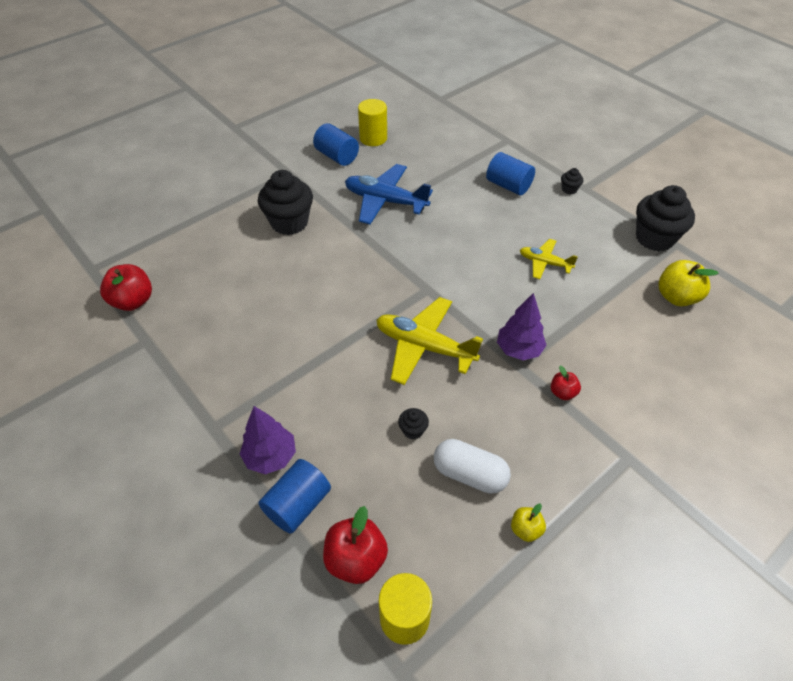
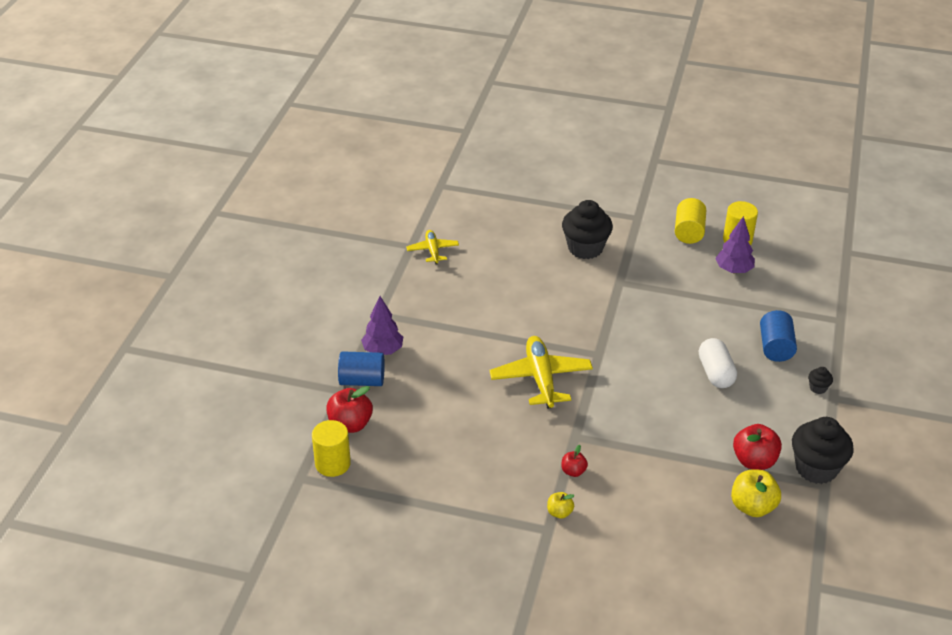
camera: 55 degrees right, 10 degrees down
(133, 301) = (435, 220): red apple -> red apple (754, 461)
(337, 156) = (688, 232): blue cylinder -> yellow cylinder
(385, 201) = (668, 285): blue plane -> none
(413, 430) = (464, 406): black cupcake -> none
(469, 474) = (456, 450): white capsule -> white capsule (715, 373)
(518, 349) = (590, 430): purple tree -> purple tree (733, 270)
(525, 529) = (439, 495): yellow apple -> yellow apple (559, 512)
(544, 263) = (702, 408): yellow plane -> yellow plane (432, 250)

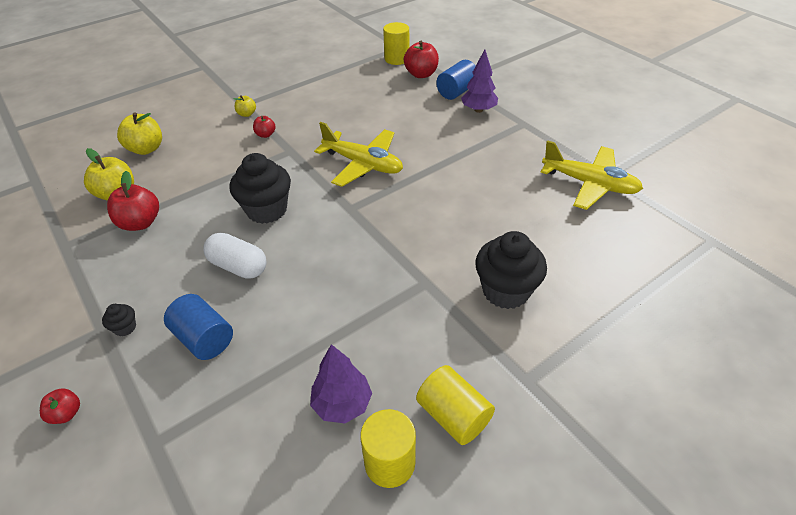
camera: 130 degrees right, 5 degrees up
(432, 250) = (589, 184): yellow plane -> yellow plane, size x1.76
(689, 544) = (146, 149): none -> yellow apple
(816, 468) = (80, 253): black cupcake -> black cupcake (267, 210)
(879, 365) = (66, 413): none -> red apple

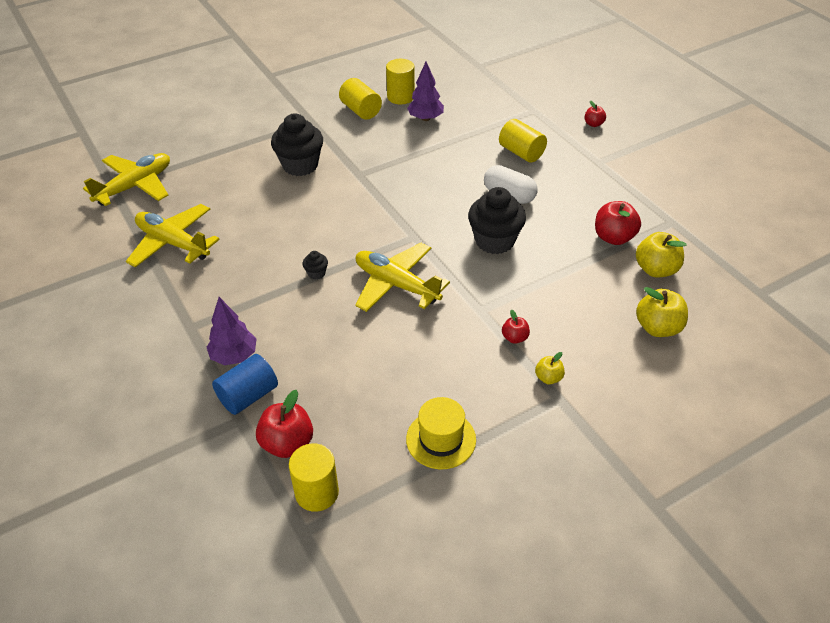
camera: 175 degrees left, 0 degrees up
(125, 327) = (581, 162): black cupcake -> black cupcake (316, 273)
(204, 338) = (521, 152): blue cylinder -> yellow cylinder
(325, 82) = (441, 439): none -> yellow hat
(688, 244) = (135, 186): none -> yellow plane

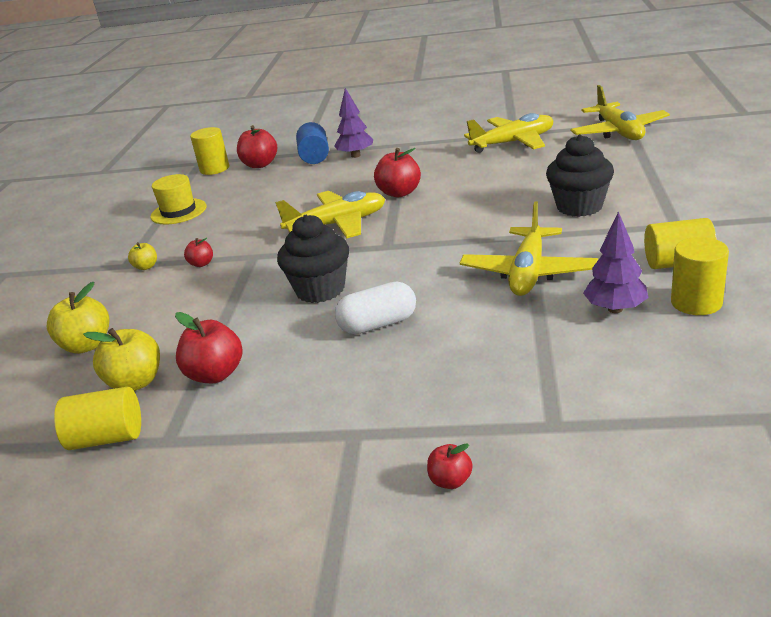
camera: 130 degrees right, 15 degrees down
(316, 273) = (399, 193): black cupcake -> red apple
(407, 158) = (528, 273): none -> yellow plane
(521, 152) = (451, 366): yellow cylinder -> yellow cylinder (107, 438)

